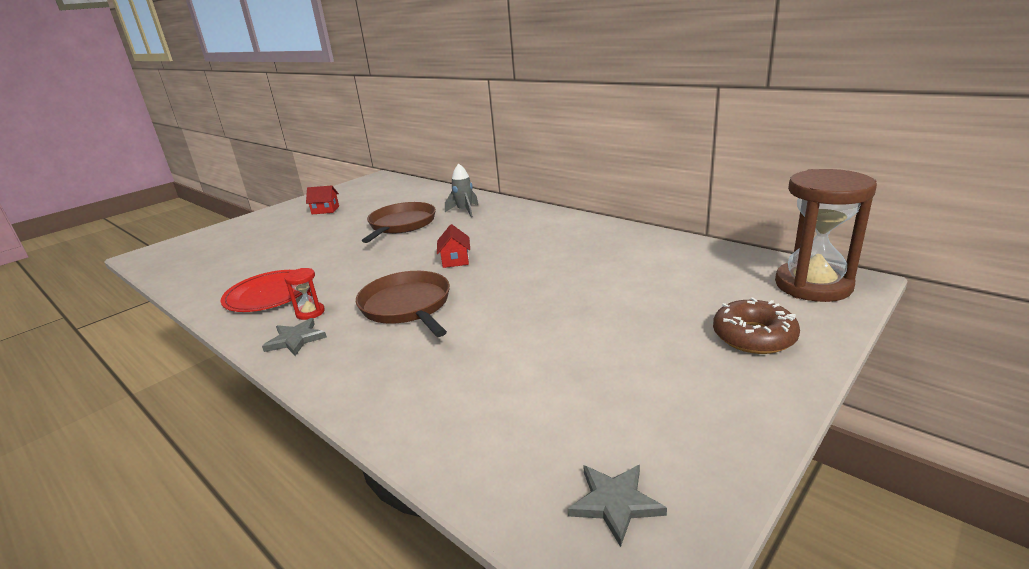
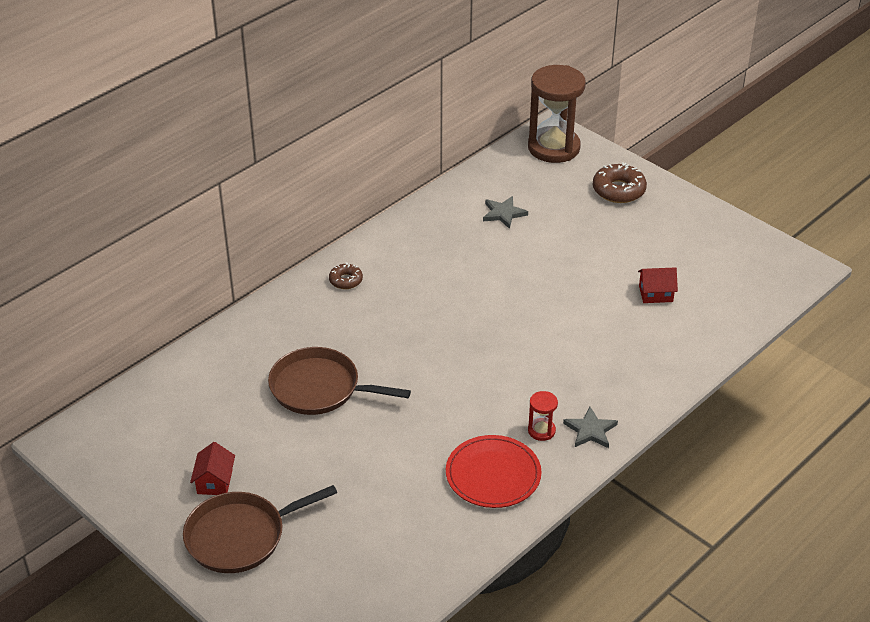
camera: 90 degrees left, 15 degrees up
(407, 306) = (542, 362): brown pan -> brown pan (240, 536)
(455, 260) = (447, 335): red house -> red house (655, 294)
(464, 211) = (295, 332): grey rocket -> none
(527, 218) = (346, 280): none -> brown donut
(615, 503) = (764, 268): grey star -> grey star (503, 213)

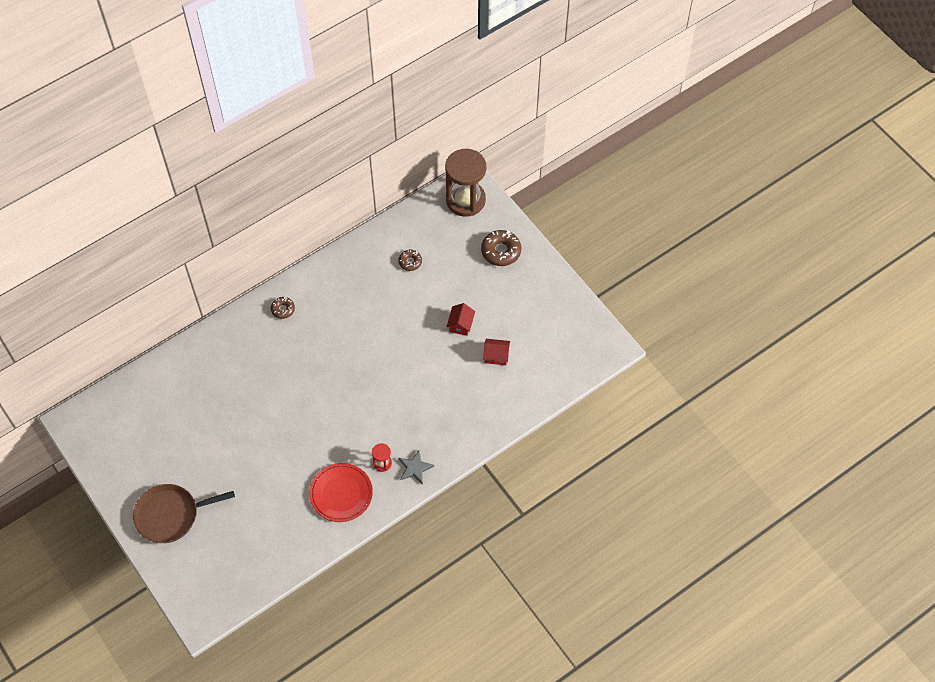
camera: 10 degrees right, 20 degrees up
(214, 481) = (162, 470): red house -> red house (460, 324)
(320, 388) = (245, 403): brown pan -> none
(503, 213) = (410, 262): grey star -> brown donut

